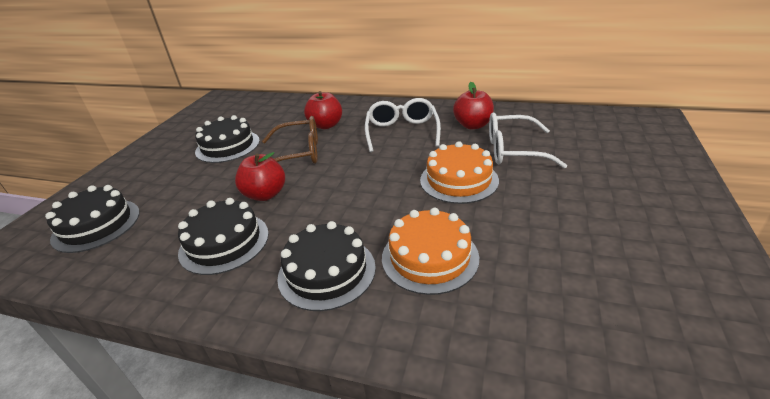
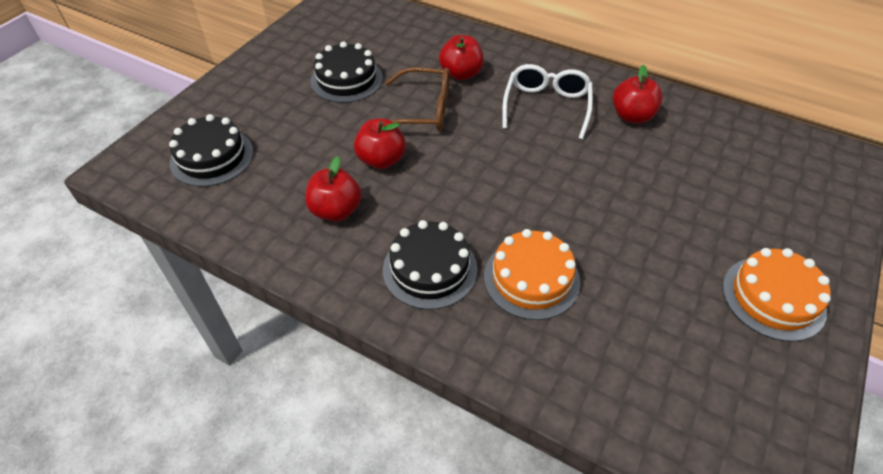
camera: 10 degrees right, 15 degrees up
(224, 242) = (336, 210): black cake -> red apple
(459, 180) = (589, 192): orange cake -> orange cake (773, 298)
(513, 150) = (665, 166): white glasses -> none

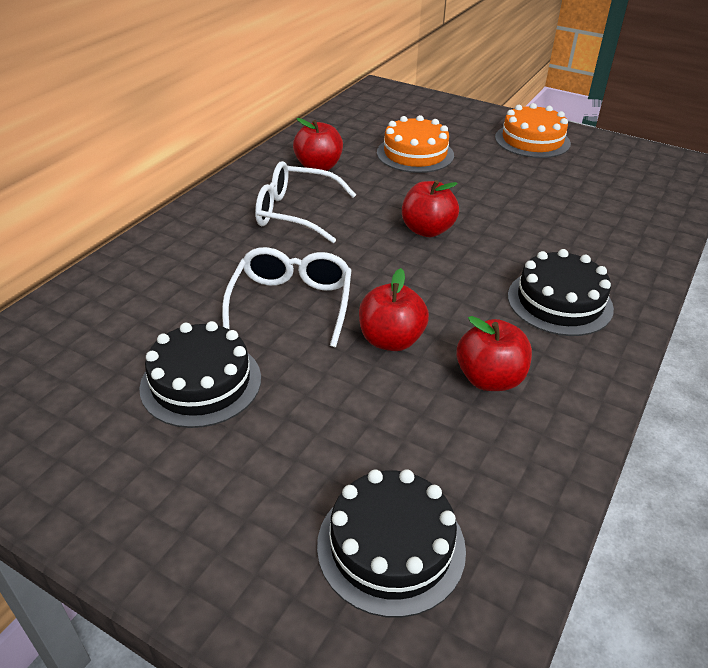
camera: 90 degrees left, 10 degrees down
(423, 110) = (291, 304): brown glasses -> white glasses
(461, 74) = (217, 270): red apple -> red apple (427, 230)
(531, 278) = (550, 241): orange cake -> orange cake (415, 154)

